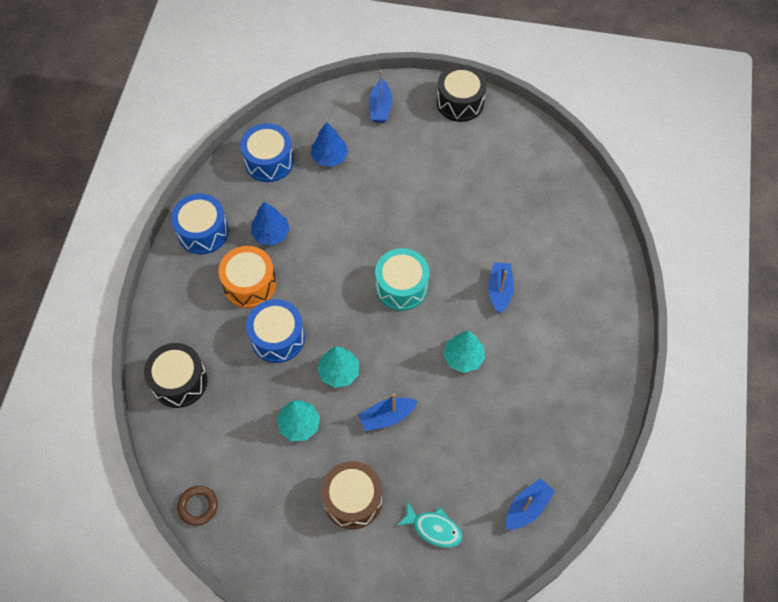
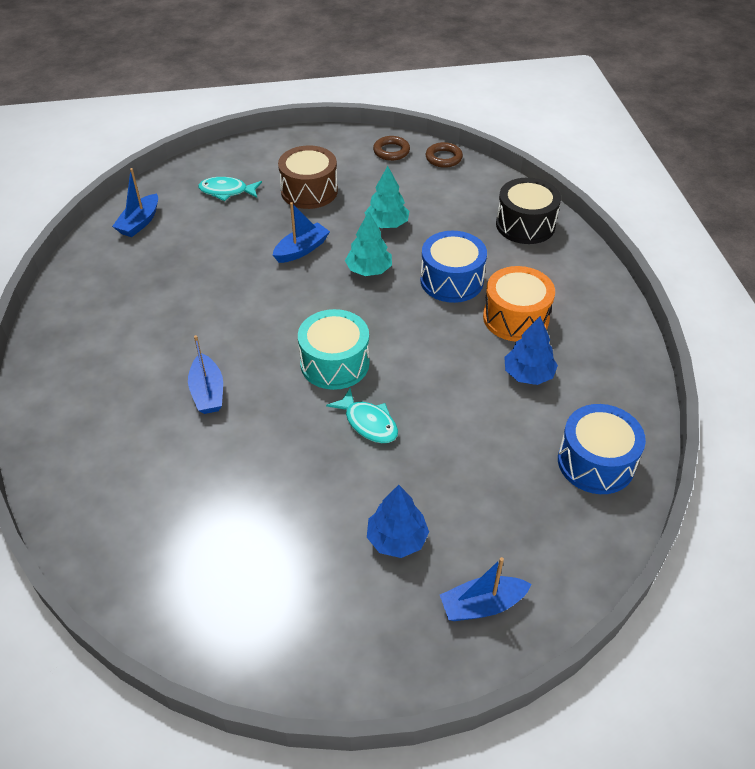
camera: 160 degrees right, 15 degrees down
(203, 232) = (611, 353): blue drum -> none
(245, 538) = (391, 151): none -> brown ring
(329, 157) = (514, 495): blue tree -> blue tree (397, 539)
(380, 107) = (482, 605): blue boat -> blue boat turned 90 degrees counterclockwise
(397, 231) = (368, 423): none -> turquoise fish
(460, 102) = (349, 664): black drum -> none
(463, 357) = (235, 316): turquoise tree -> none

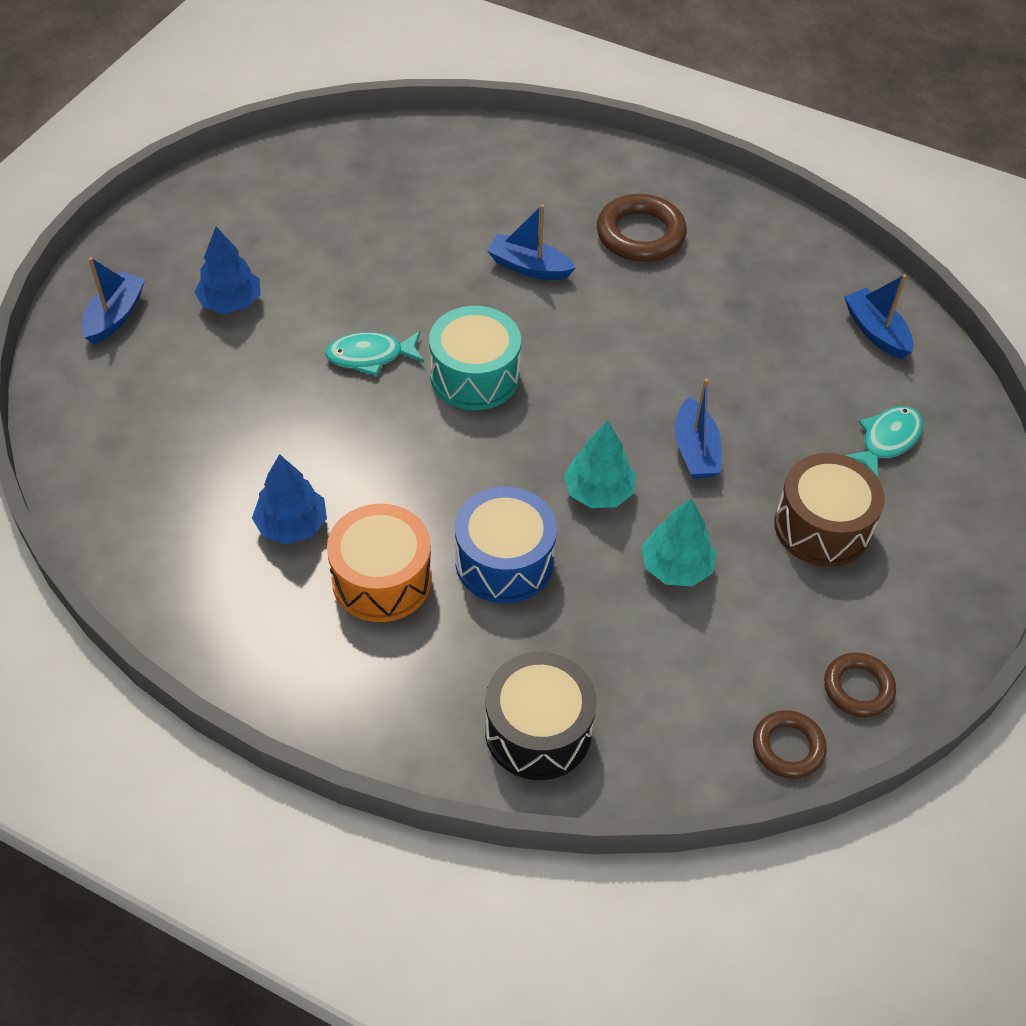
camera: 125 degrees right, 5 degrees up
(125, 354) = (640, 235): none -> brown ring
(596, 462) = (135, 494): blue drum -> none

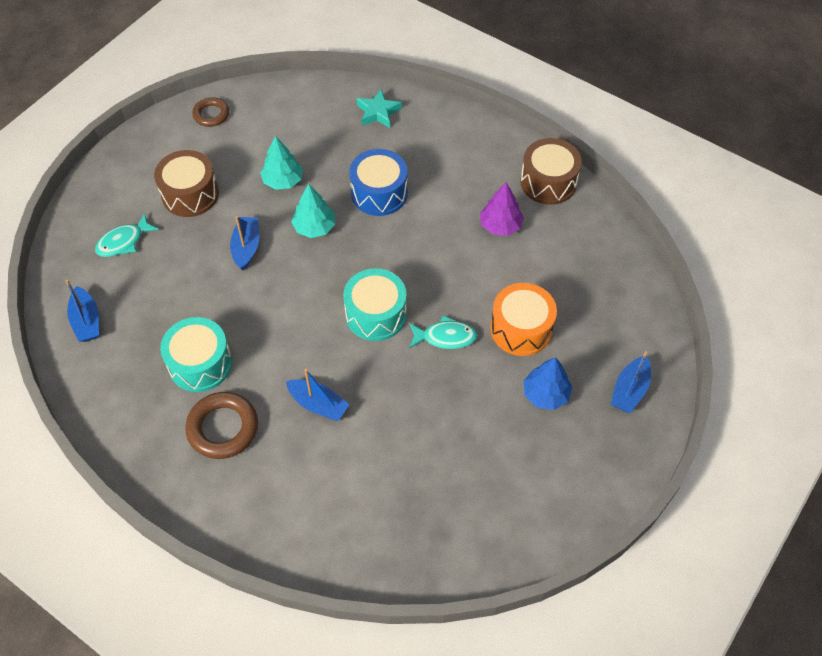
camera: 170 degrees left, 5 degrees up
(204, 613) = (548, 182): none -> brown drum
(292, 525) = (500, 225): blue tree -> purple tree
(382, 579) = (450, 190): orange drum -> orange drum (521, 329)
(538, 731) = (378, 112): black drum -> turquoise star
(698, 297) = (200, 363): none -> turquoise drum
(788, 747) = (258, 94): brown ring -> none

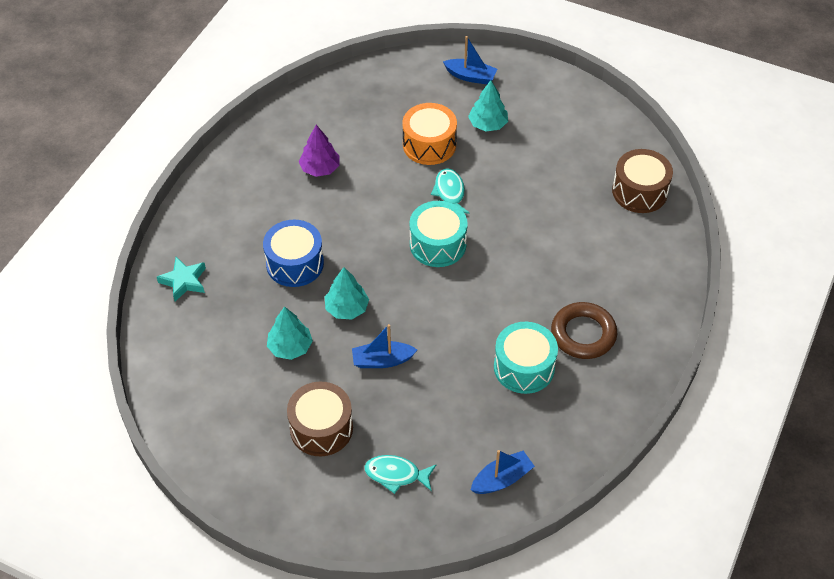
camera: 100 degrees left, 5 degrees down
(124, 242) = (396, 474): turquoise fish -> turquoise fish turned 150 degrees clockwise
(211, 114) = (200, 437): brown ring -> none
(318, 404) = (540, 270): blue boat -> none
(545, 394) = (488, 124): blue tree -> turquoise tree
(548, 182) = (263, 140): brown drum -> brown drum (639, 191)

